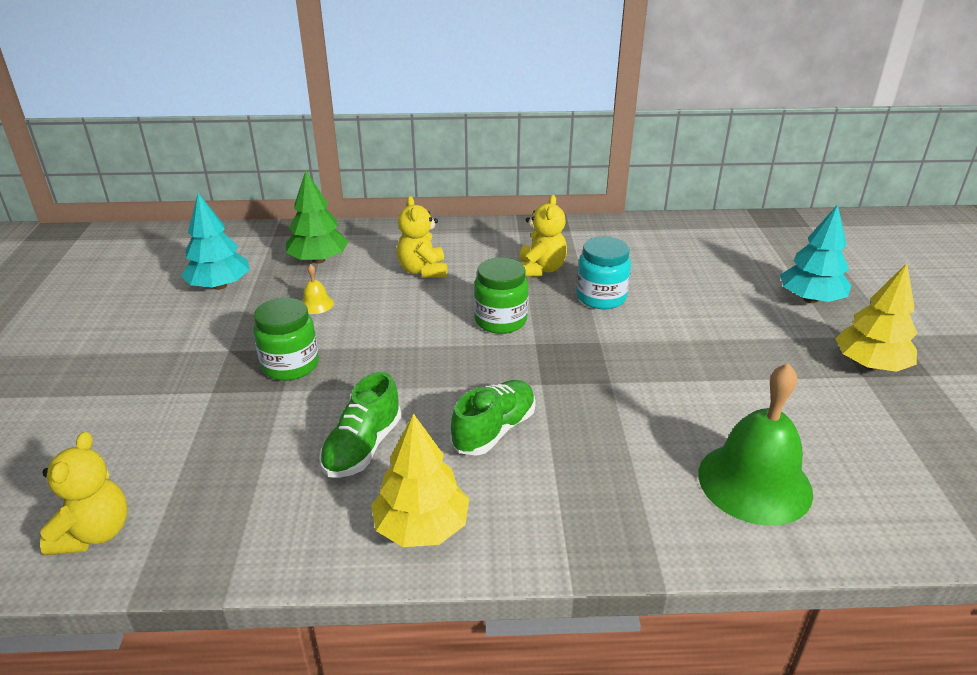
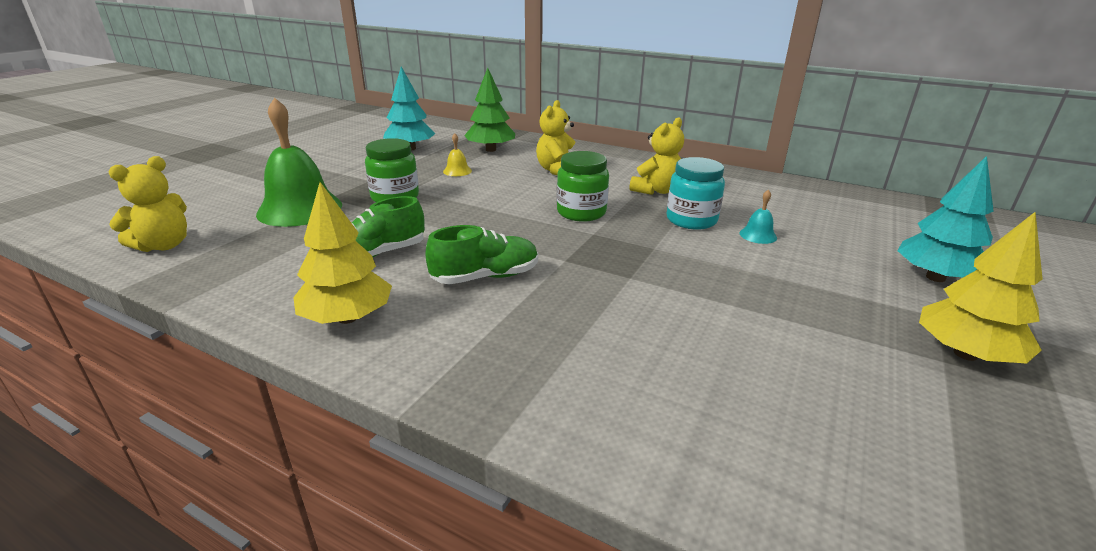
camera: 30 degrees right, 5 degrees down
(665, 297) = (758, 235): none -> turquoise bell
(754, 482) = (693, 405): green bell -> green bell (300, 209)

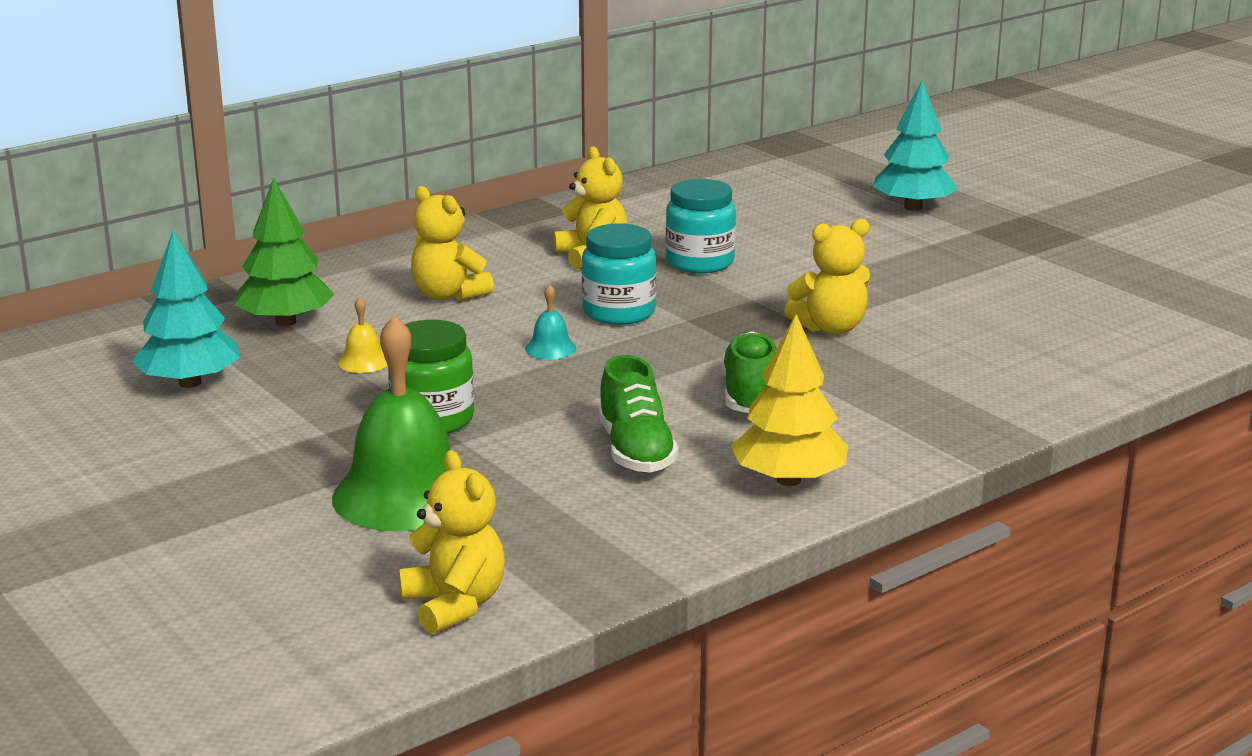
camera: 65 degrees left, 5 degrees down
(581, 212) = (619, 312): green jar -> turquoise jar
(635, 286) = (830, 328): none -> yellow teddy bear
(758, 235) = (768, 244): turquoise bell -> turquoise bell (550, 348)
(965, 354) = (1028, 244): yellow tree -> none

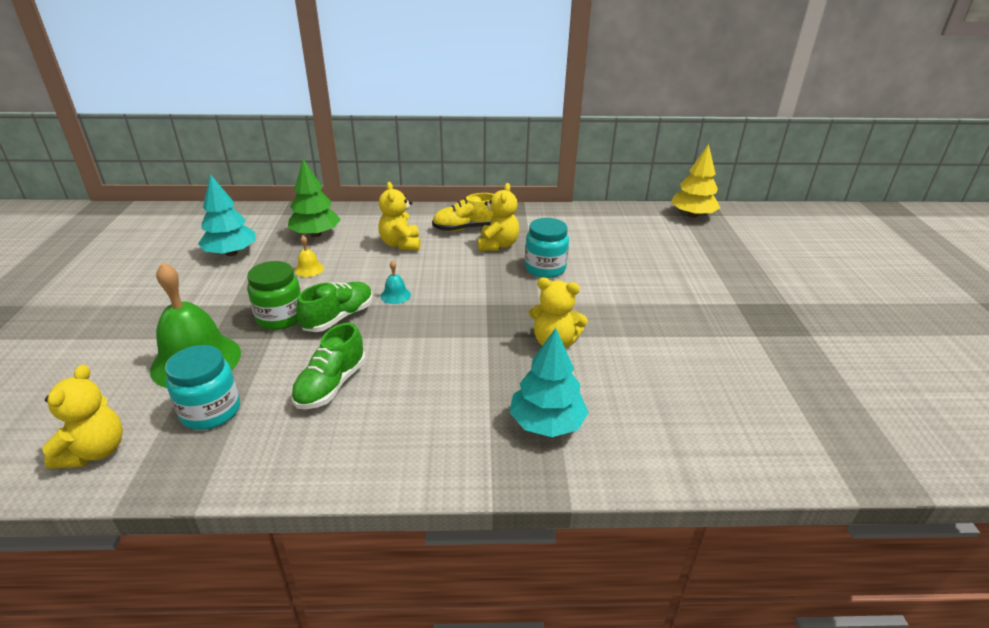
camera: 35 degrees right, 10 degrees up
(510, 251) = (465, 228): none -> yellow shoe
(619, 312) = (459, 285): turquoise jar -> turquoise jar (211, 411)
(751, 396) = (443, 373): green shoe -> green shoe (339, 318)
(788, 480) = (371, 451): yellow tree -> yellow tree (692, 215)
(913, 207) = (718, 273): turquoise tree -> turquoise tree (546, 423)

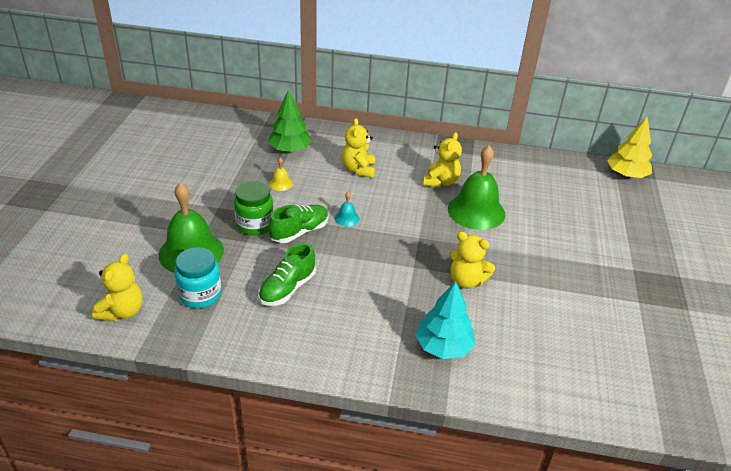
camera: 10 degrees right, 5 degrees up
(231, 253) = (221, 159): turquoise tree -> none
(465, 228) = (416, 161): yellow shoe -> none
(545, 268) = (476, 211): turquoise jar -> green bell

